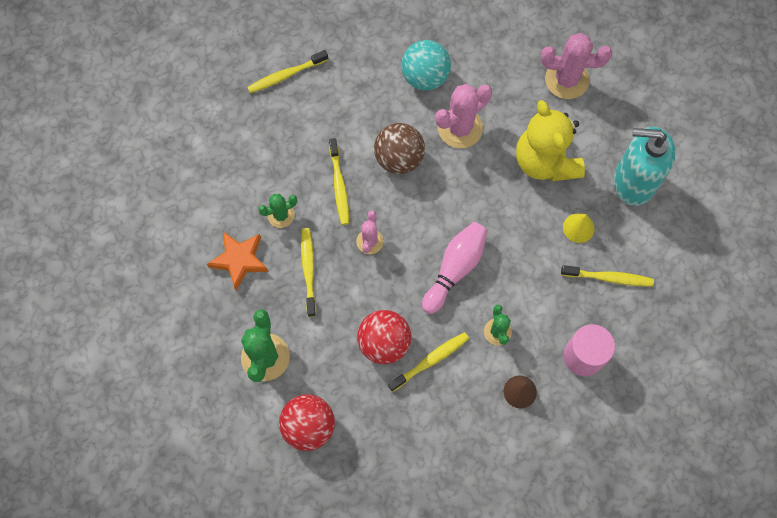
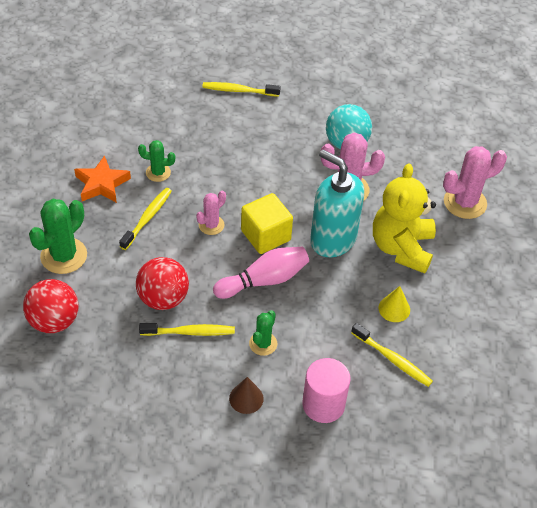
camera: 30 degrees right, 20 degrees down
(339, 185) = (219, 177): yellow toothbrush -> none
(399, 158) = (281, 184): brown ball -> none
(424, 222) = (265, 235): none -> yellow cube
(566, 79) = (465, 202): pink cactus -> pink cactus turned 60 degrees counterclockwise
(633, 182) = (469, 302): turquoise soap dispenser -> turquoise soap dispenser (332, 240)

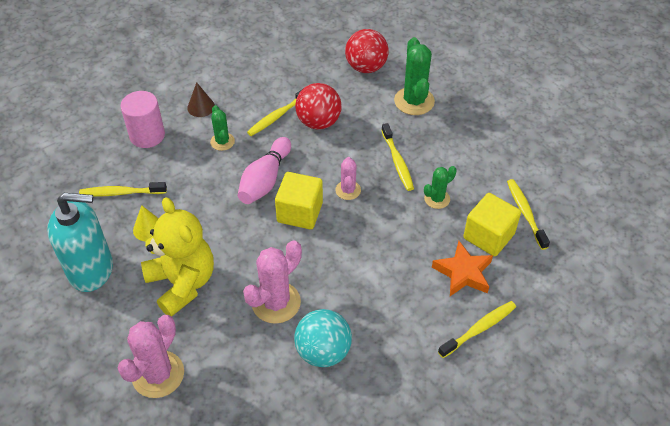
camera: 140 degrees right, 0 degrees up
(102, 184) = (461, 160): orange star -> orange star (463, 273)
(115, 122) = (525, 213): none -> yellow toothbrush
(159, 127) = (488, 236): none -> yellow cube
(332, 240) = (245, 247): turquoise soap dispenser -> turquoise soap dispenser (91, 270)

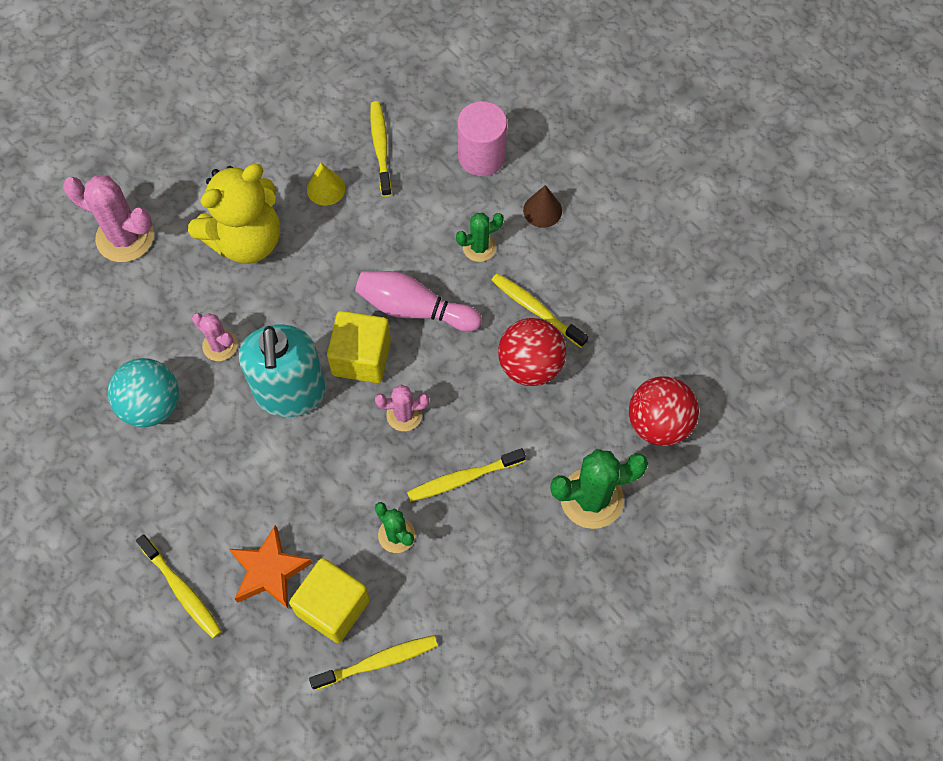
camera: 85 degrees right, 15 degrees up
(91, 270) = (262, 143): turquoise soap dispenser -> turquoise soap dispenser (290, 393)
(276, 302) = (220, 345): pink cactus -> pink cactus, size x0.58

